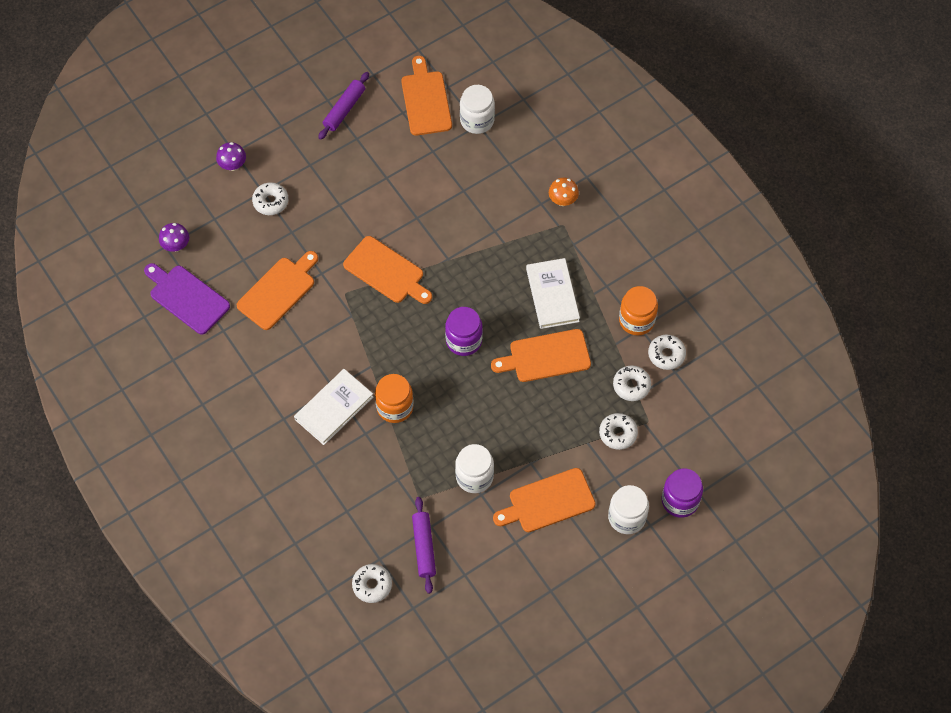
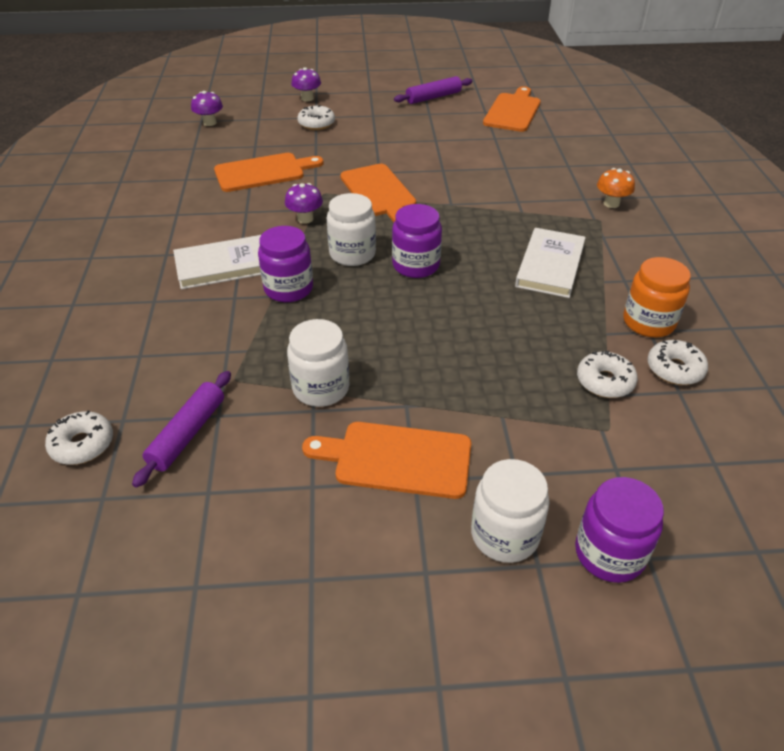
camera: 30 degrees right, 20 degrees down
(187, 298) = (180, 151): purple cutting board -> none
(353, 330) = (305, 219): none -> purple mushroom
(395, 407) = (288, 289): orange jar -> purple jar
(477, 120) = (554, 133): white jar -> white jar (352, 254)
(546, 356) = (505, 312): orange cutting board -> none
(618, 433) = (553, 424): white donut -> none

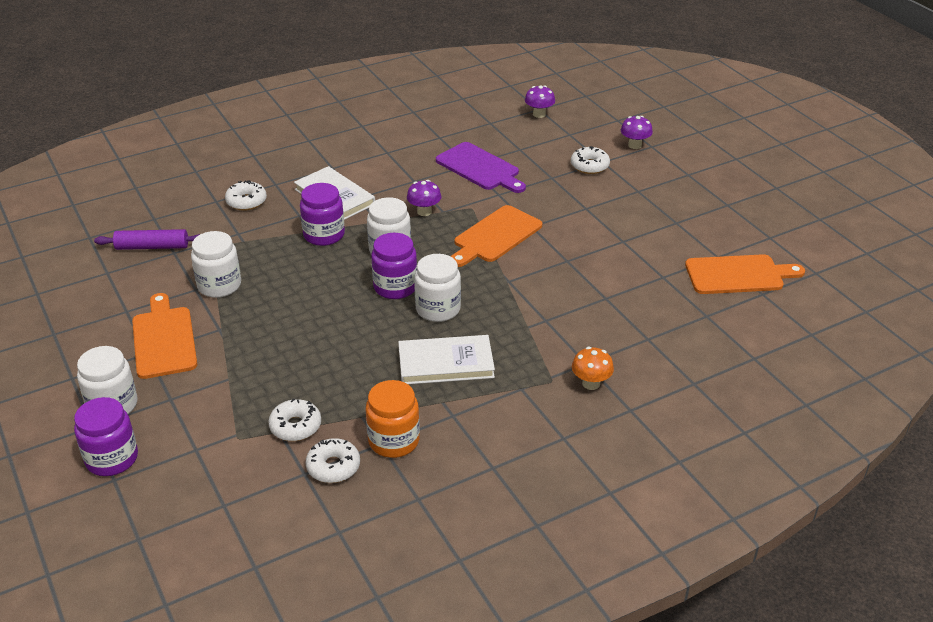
camera: 65 degrees right, 5 degrees down
(82, 444) = (128, 213): white donut -> white donut (246, 201)
(263, 172) = (480, 168): orange cutting board -> purple cutting board
(433, 97) = (716, 215): purple rolling pin -> none
(467, 250) = (438, 309): none -> white jar

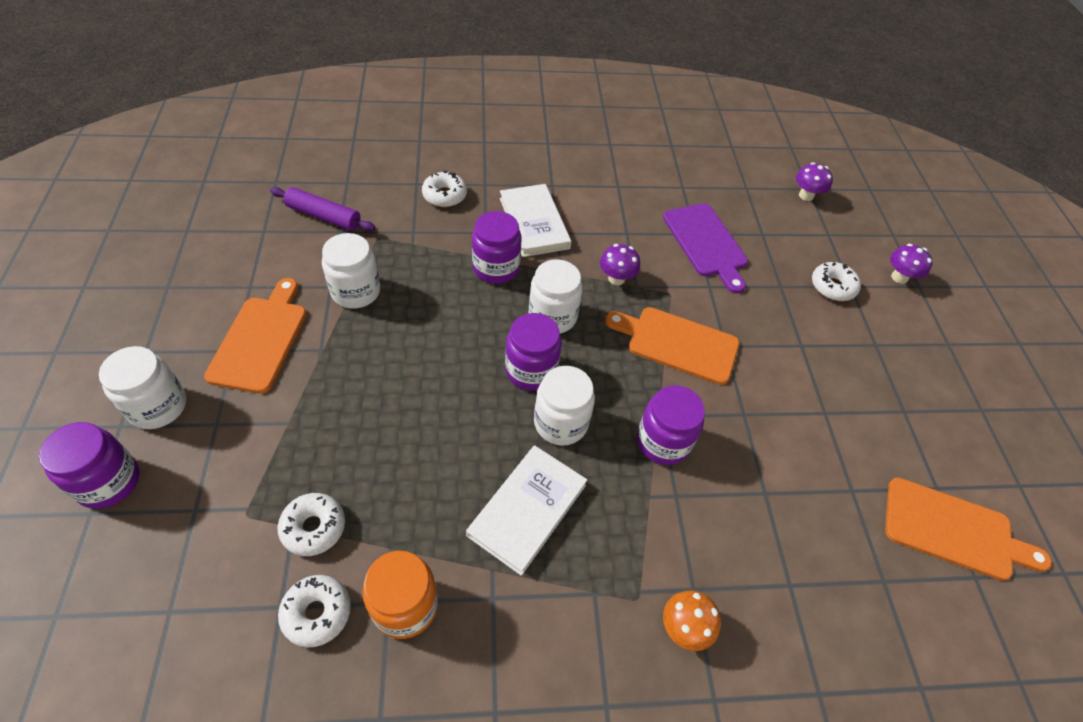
camera: 20 degrees right, 15 degrees up
(446, 363) = (527, 510): white book -> white book turned 75 degrees counterclockwise
(495, 236) = (678, 344): orange cutting board -> orange cutting board turned 45 degrees clockwise
(518, 294) = (663, 442): none -> purple jar

